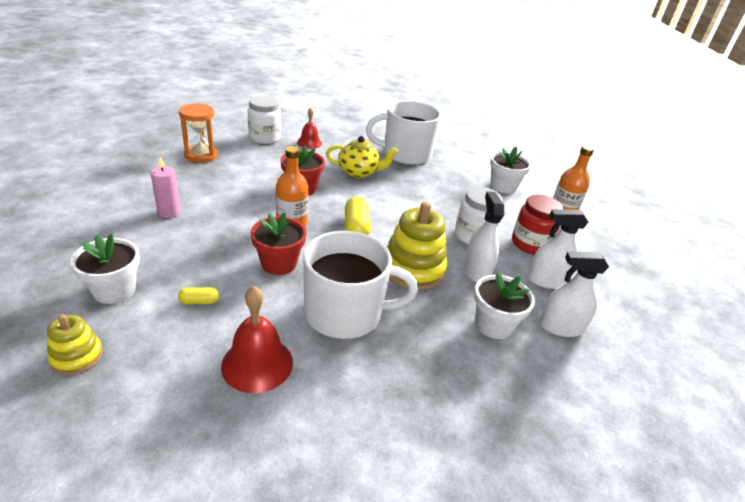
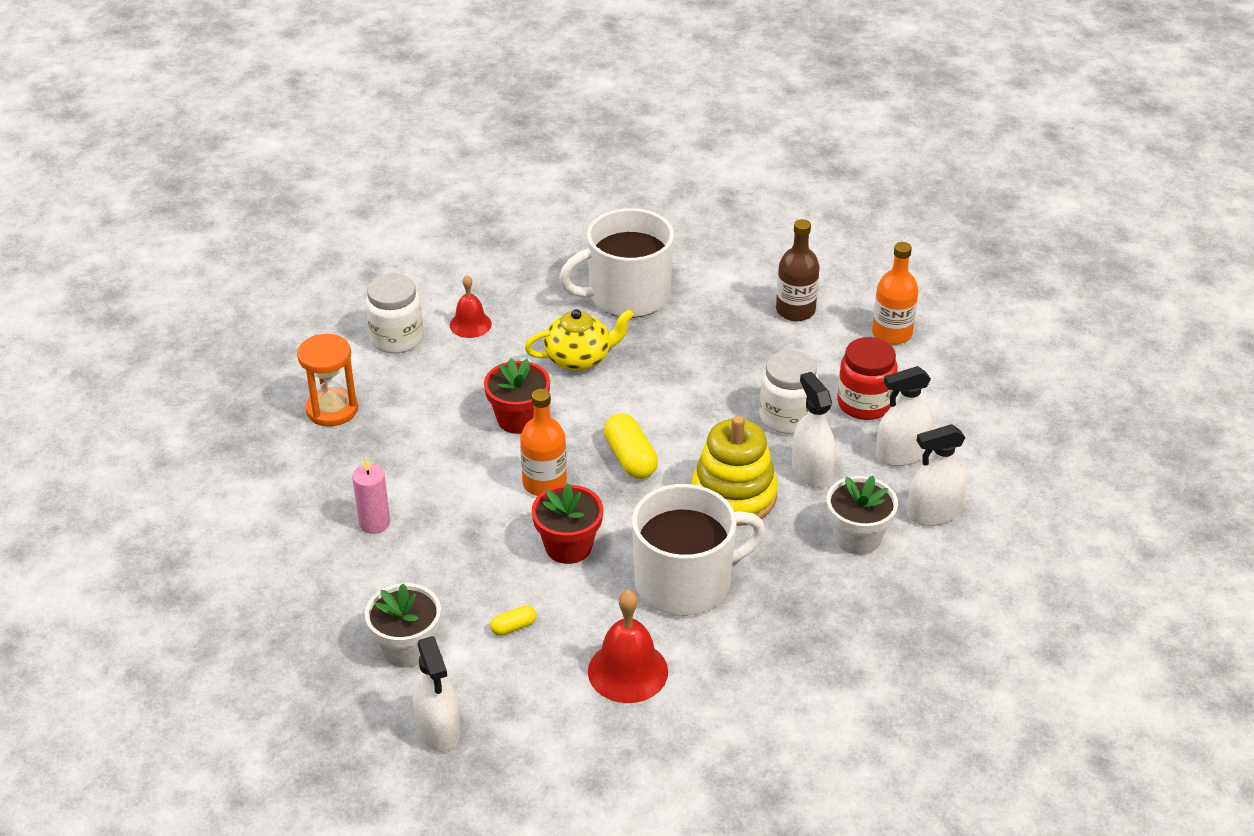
camera: 15 degrees left, 5 degrees up
(77, 356) = (438, 729): yellow stacking toy -> white spray bottle
(503, 186) = (795, 310): white flower pot -> brown bottle

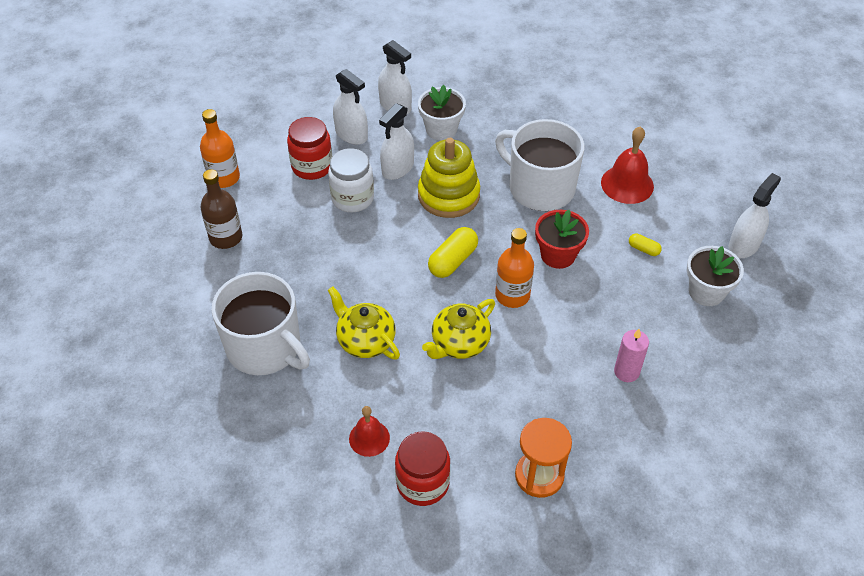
camera: 120 degrees left, 10 degrees up
(396, 338) = (422, 483): white jar -> red jar
(519, 419) = (459, 343): red flower pot -> yellow teapot

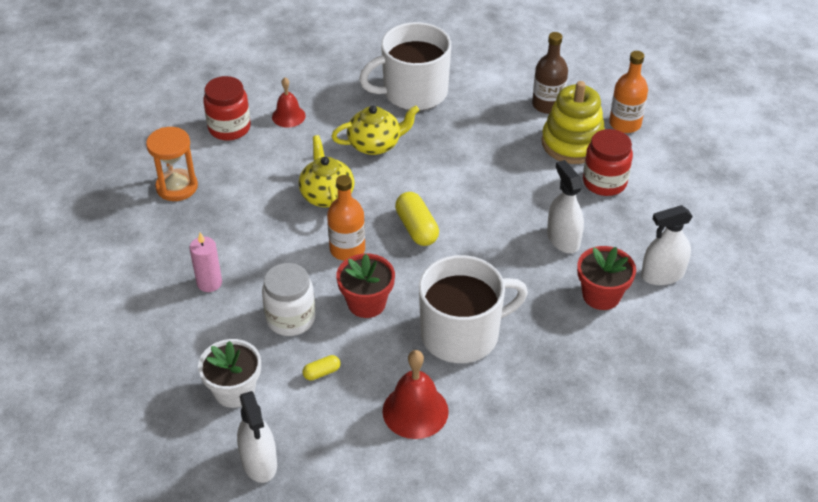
camera: 120 degrees right, 5 degrees down
(351, 134) = (635, 225): white spray bottle -> none
(352, 198) = (542, 193): white jar -> white jar (290, 318)
(441, 129) = (601, 295): white flower pot -> red flower pot
(448, 195) = (500, 260): yellow stacking toy -> yellow stacking toy (572, 143)

